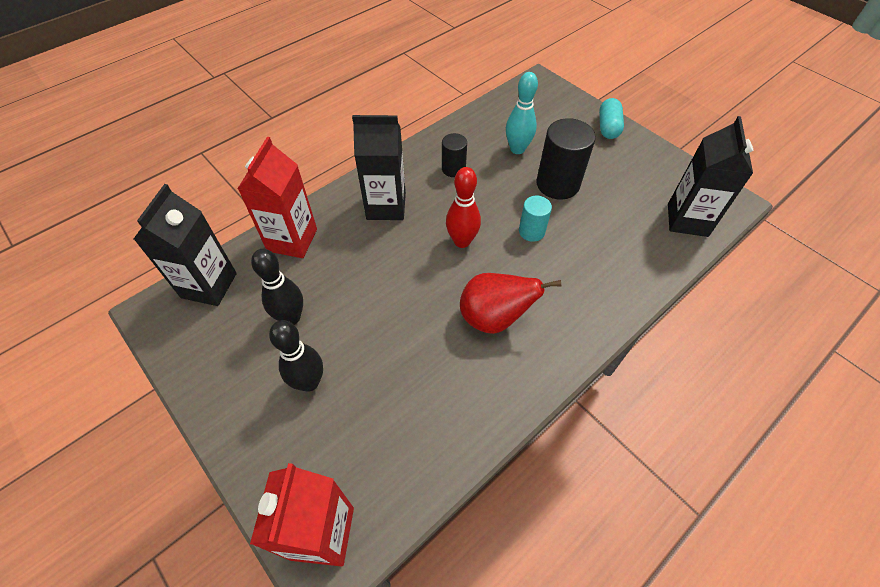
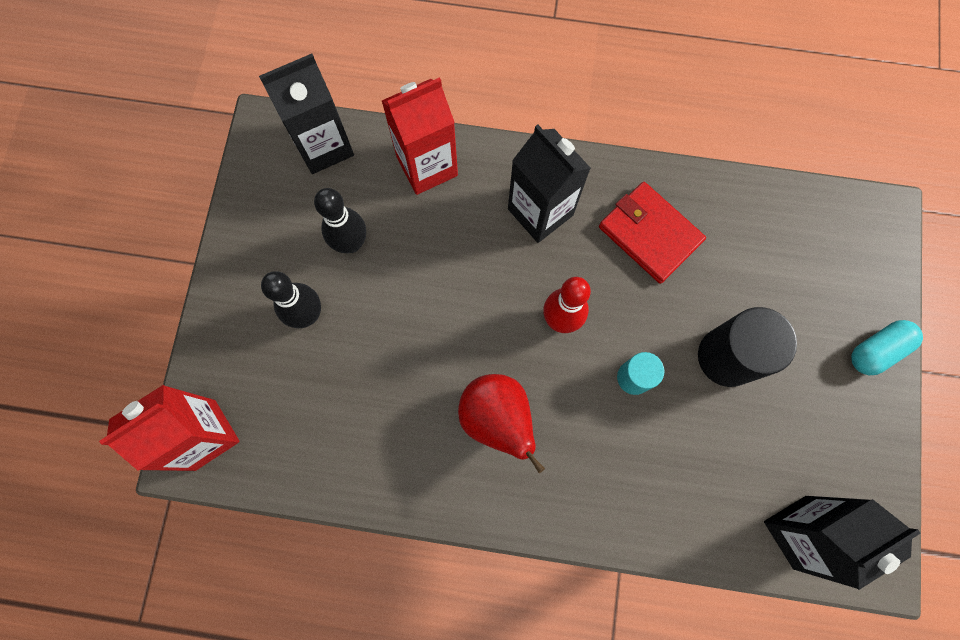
camera: 50 degrees right, 20 degrees up
(453, 169) = (649, 234): black cylinder -> red wallet
(517, 149) = (741, 276): turquoise bowling pin -> none

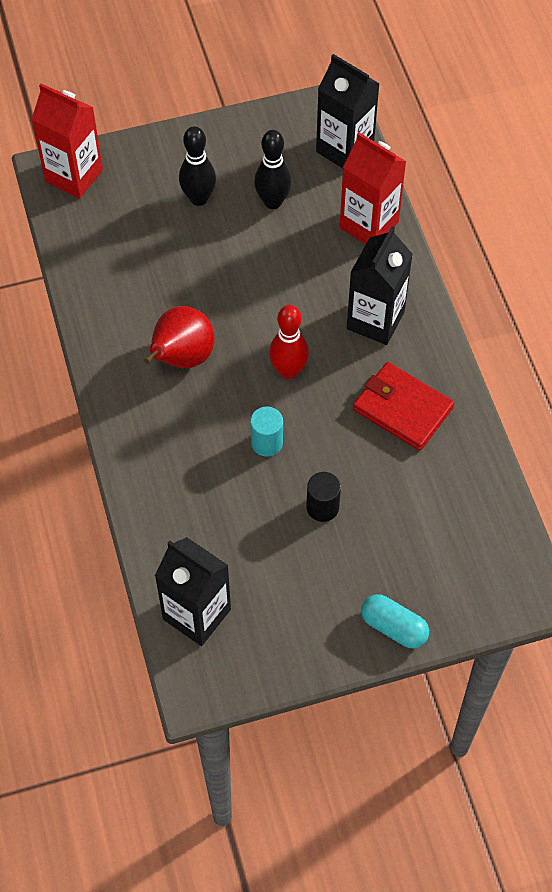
camera: 65 degrees right, 15 degrees down
(649, 234) = (402, 408): red wallet -> red wallet turned 75 degrees counterclockwise
(727, 357) = (322, 507): black cylinder -> black cylinder, size x0.57

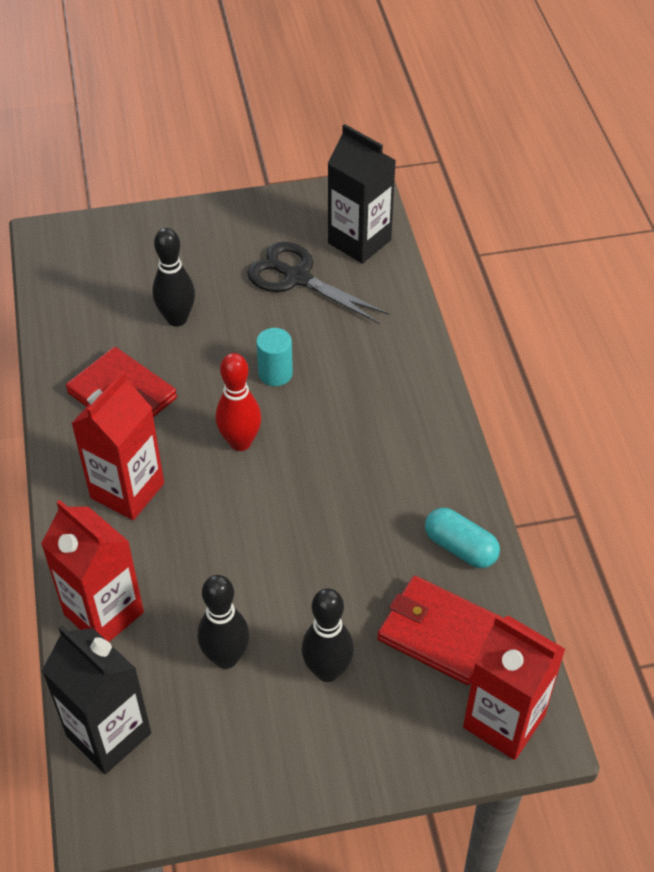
camera: 175 degrees left, 10 degrees down
(118, 229) = (439, 633): none -> red wallet
(182, 358) = (362, 465): red pear -> none
(258, 559) = (297, 278): none -> black scissors
(322, 507) = (227, 314): black cylinder -> none
(371, 497) = (177, 319): none -> black bowling pin
(375, 320) = (127, 491): black carton -> red carton
(394, 627) = (181, 222): turquoise capsule -> turquoise capsule (460, 547)

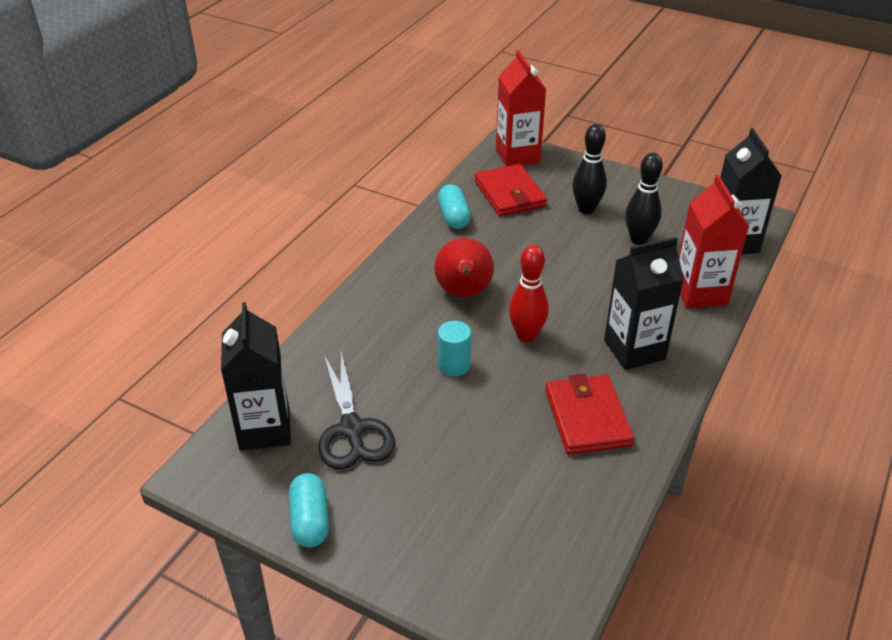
camera: 140 degrees left, 10 degrees down
(127, 491) = (634, 350): red carton -> black carton
(177, 319) = (487, 456): black bowling pin -> none
(256, 212) = (310, 520): none -> turquoise capsule
(343, 452) = (463, 293): none -> red pear

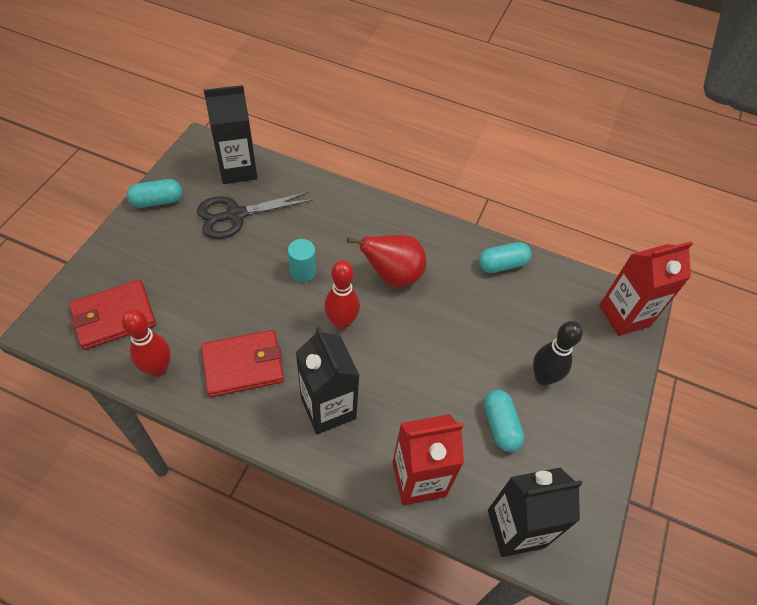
camera: 80 degrees right, 15 degrees up
(510, 194) = (551, 309): red wallet -> red wallet (114, 317)
(597, 498) = (158, 369): none -> red bowling pin
(639, 239) = (500, 425): black bowling pin -> turquoise capsule

